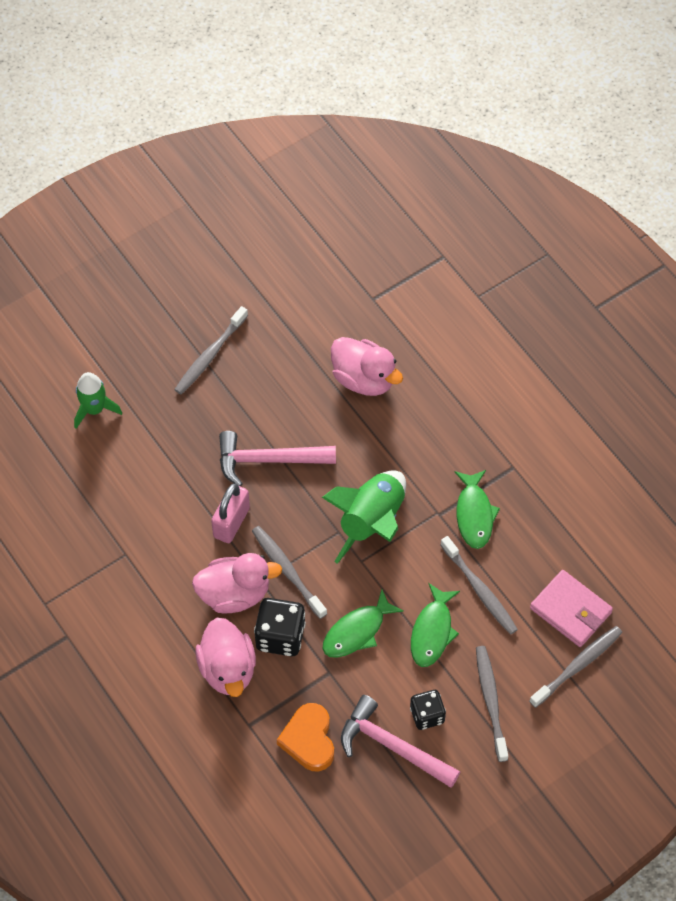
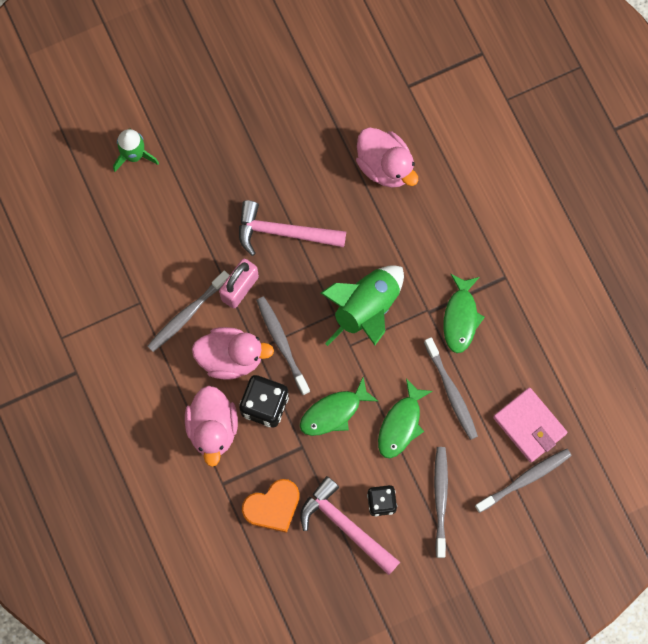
camera: 10 degrees right, 15 degrees up
(210, 355) = (248, 118): grey toothbrush -> grey toothbrush (187, 314)
(309, 740) = (273, 507): orange heart -> orange heart turned 120 degrees counterclockwise

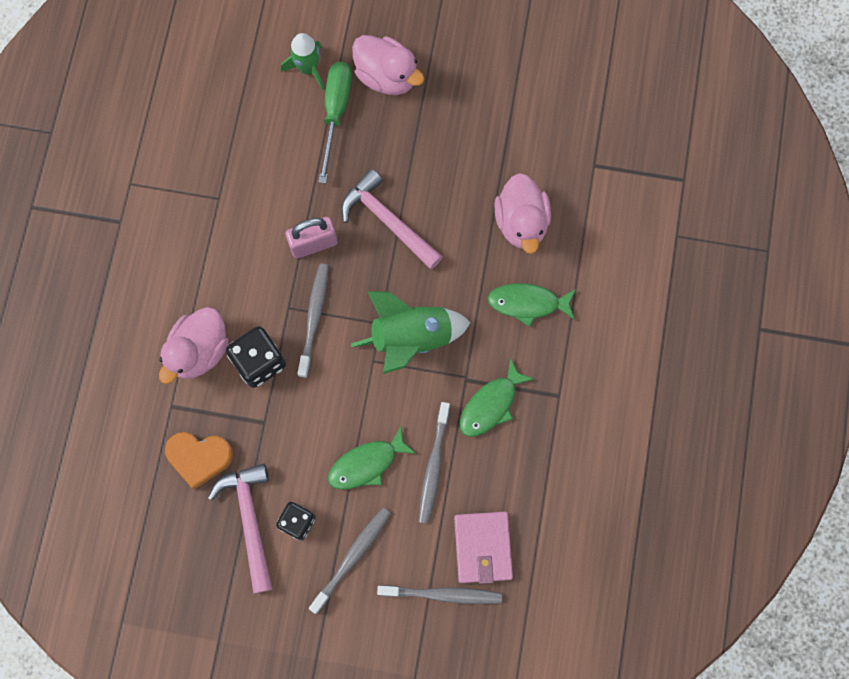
camera: 35 degrees right, 0 degrees up
(182, 176) = (335, 113): none -> green screwdriver
(187, 314) = (251, 236): grey toothbrush -> none
(231, 357) = (261, 300): pink duck -> pink duck (387, 76)
(334, 412) = (315, 411): green fish -> green fish (528, 303)

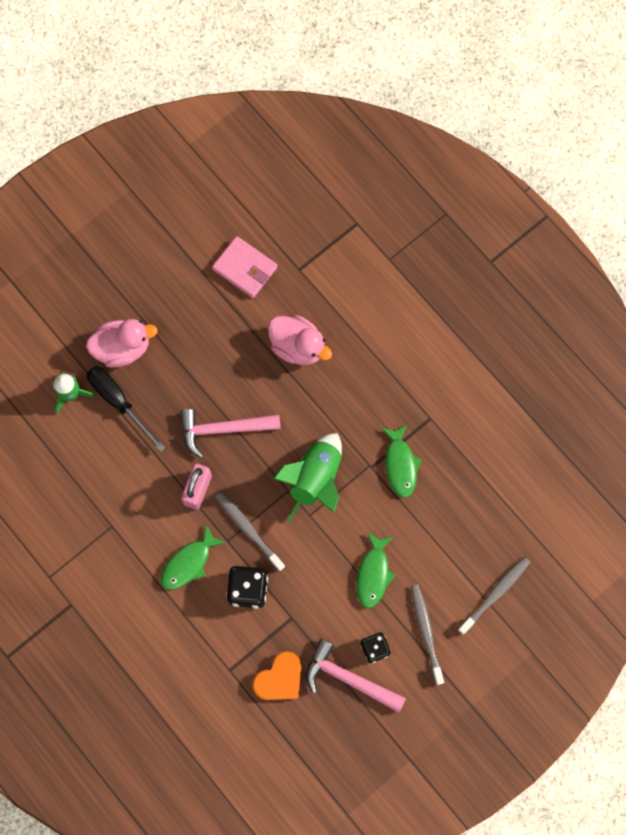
camera: 50 degrees left, 0 degrees up
(199, 351) = (207, 622): pink duck -> none
(335, 113) = (119, 402): green screwdriver -> black screwdriver
(433, 466) = (409, 533): grey toothbrush -> none
(483, 547) = (486, 545): pink wallet -> pink wallet (245, 268)
(528, 303) = (354, 387): green fish -> green fish (189, 563)

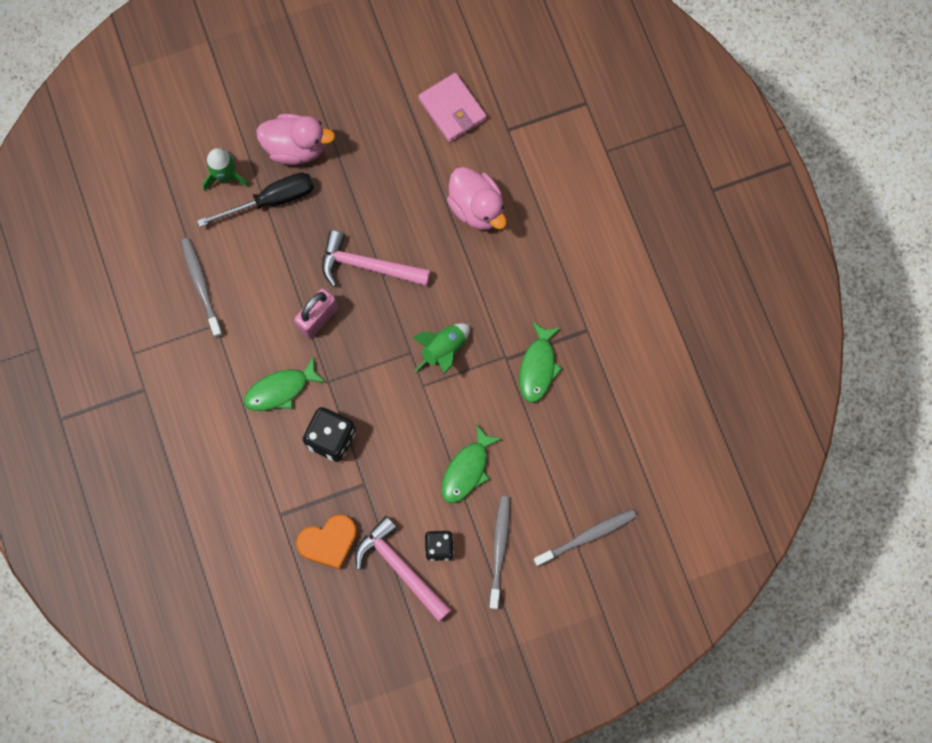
camera: 20 degrees right, 0 degrees up
(119, 402) = (271, 200): black screwdriver -> black screwdriver turned 90 degrees clockwise
(249, 530) = (355, 378): grey toothbrush -> grey toothbrush (201, 286)
(315, 478) = (444, 350): green rocket -> green rocket, size x0.64

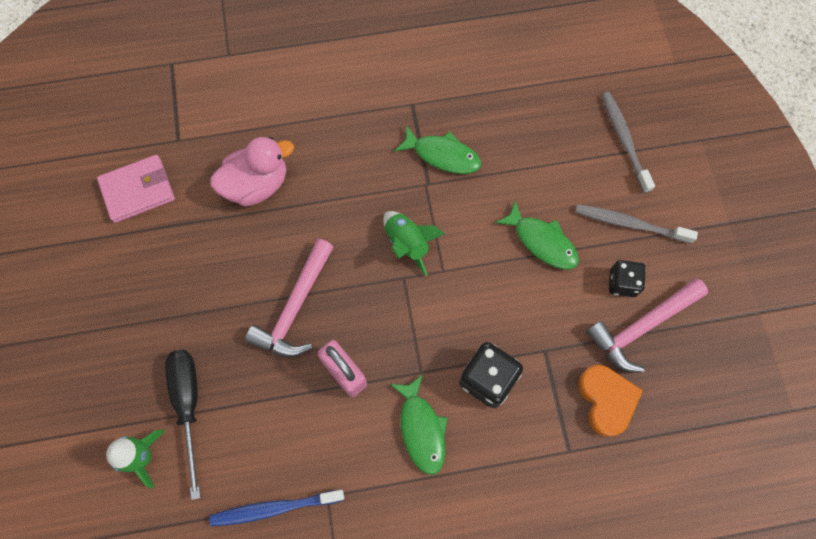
camera: 80 degrees left, 5 degrees down
(201, 286) = (275, 508): grey toothbrush -> blue toothbrush
(296, 147) = (131, 366): pink duck -> none

